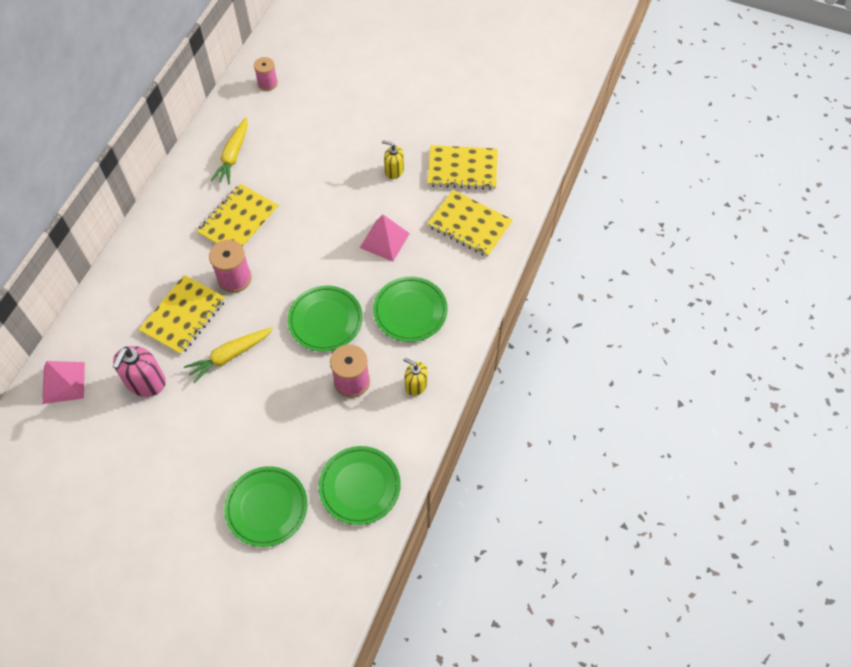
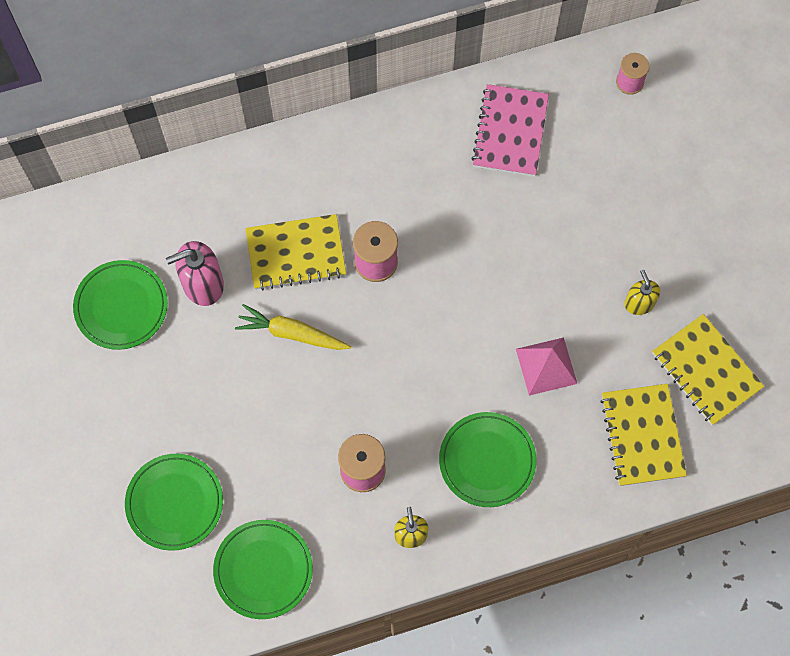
camera: 50 degrees right, 10 degrees up
(63, 383) = (142, 213): pink pyramid -> none
(233, 156) = (510, 132): yellow carrot -> pink notebook
(239, 221) = (441, 207): yellow notebook -> none
(325, 320) = (405, 388): green plate -> green plate (121, 306)

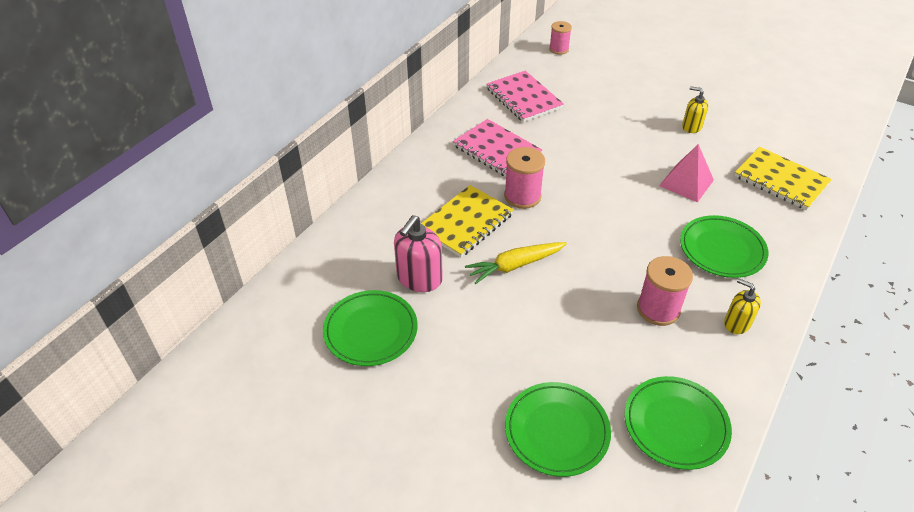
camera: 40 degrees left, 25 degrees down
(410, 185) = (497, 150): none -> pink notebook
(706, 371) = (765, 133): yellow notebook -> none

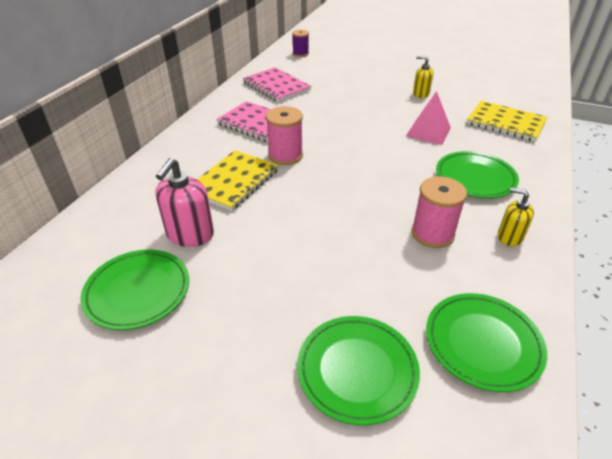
camera: 10 degrees left, 5 degrees down
(515, 265) = (286, 212): yellow carrot -> none
(559, 49) = (300, 54): pink spool -> purple spool

